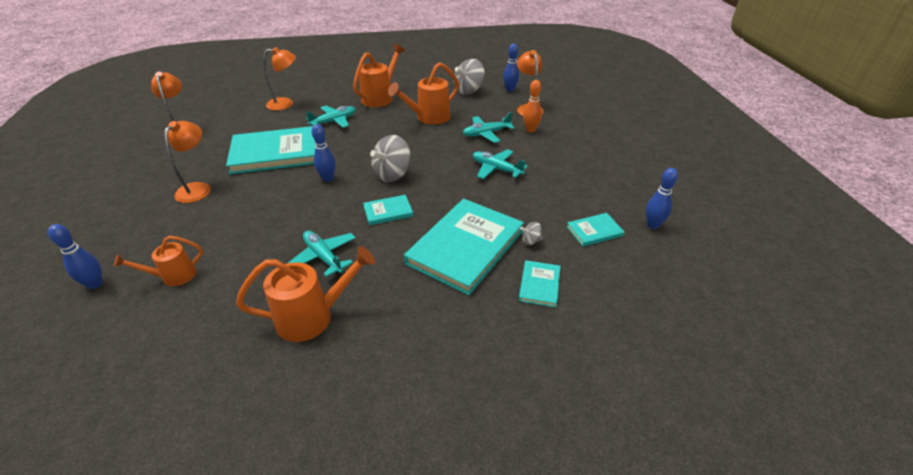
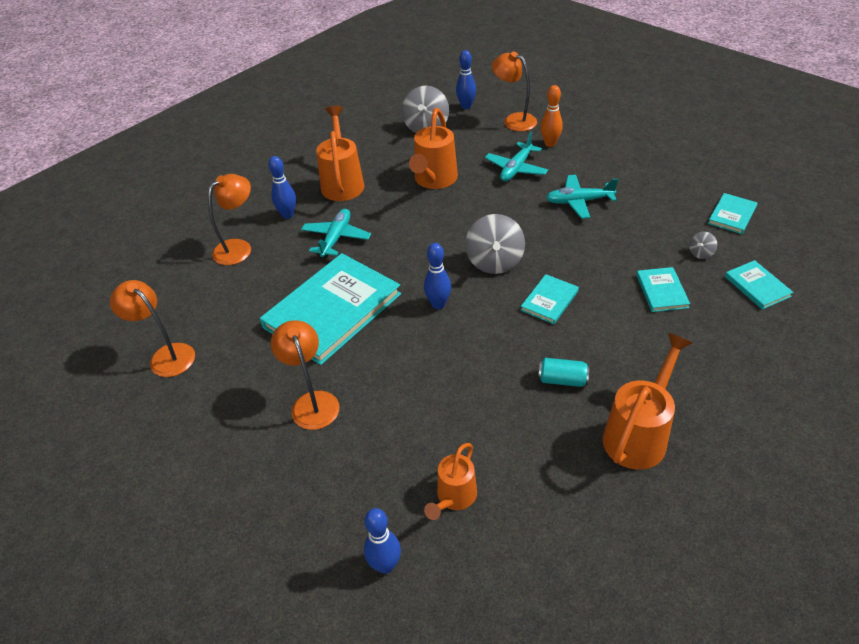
camera: 35 degrees left, 5 degrees up
(323, 257) = (562, 380): turquoise plane -> turquoise can
(465, 247) = (662, 291): turquoise book -> turquoise book, size x0.45
(652, 225) = (762, 185): blue bowling pin -> blue bowling pin (288, 215)

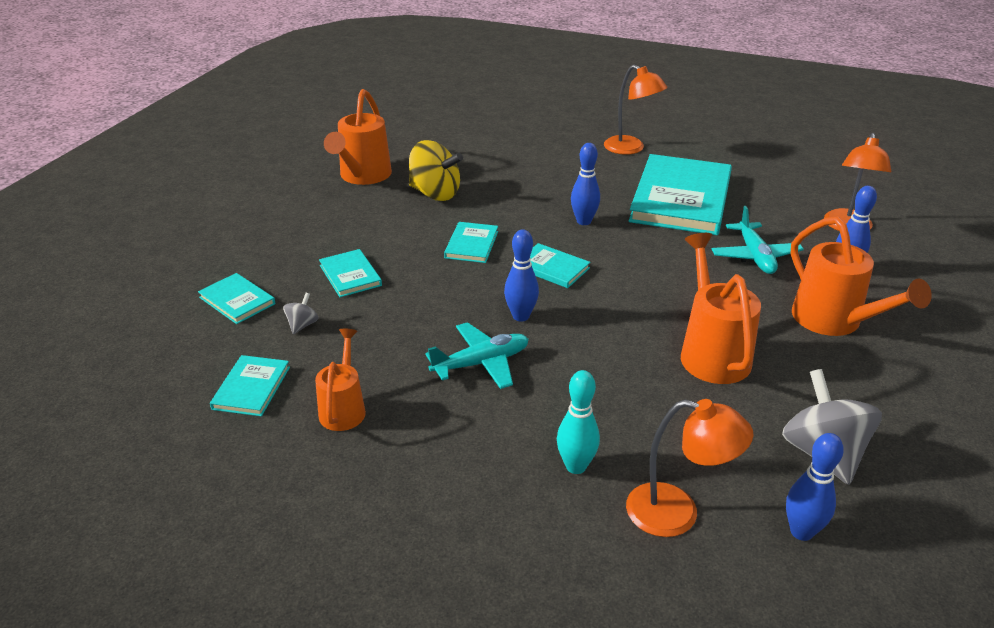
camera: 155 degrees right, 10 degrees down
(166, 355) = (782, 149): orange lamp -> none
(385, 565) = (512, 104): blue bowling pin -> blue bowling pin (521, 316)
(454, 498) = (487, 130): orange watering can -> orange watering can (343, 408)
(494, 262) = (552, 268): grey spinning top -> turquoise book
(516, 169) = (603, 399): turquoise plane -> none
(550, 143) = (576, 466): orange bowling pin -> turquoise bowling pin
(562, 380) = (435, 193): turquoise can -> yellow spinning top

